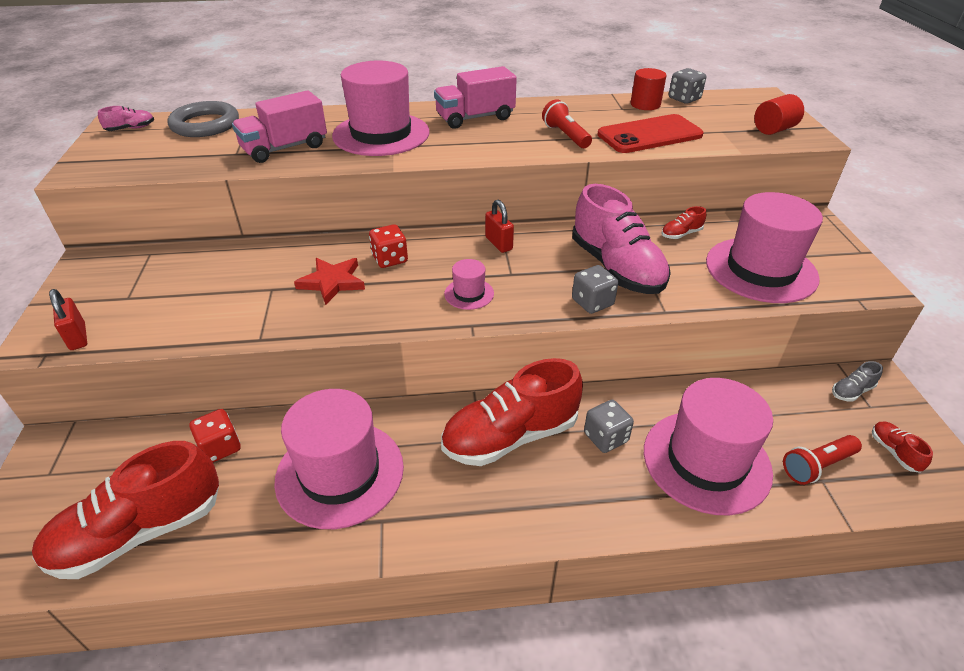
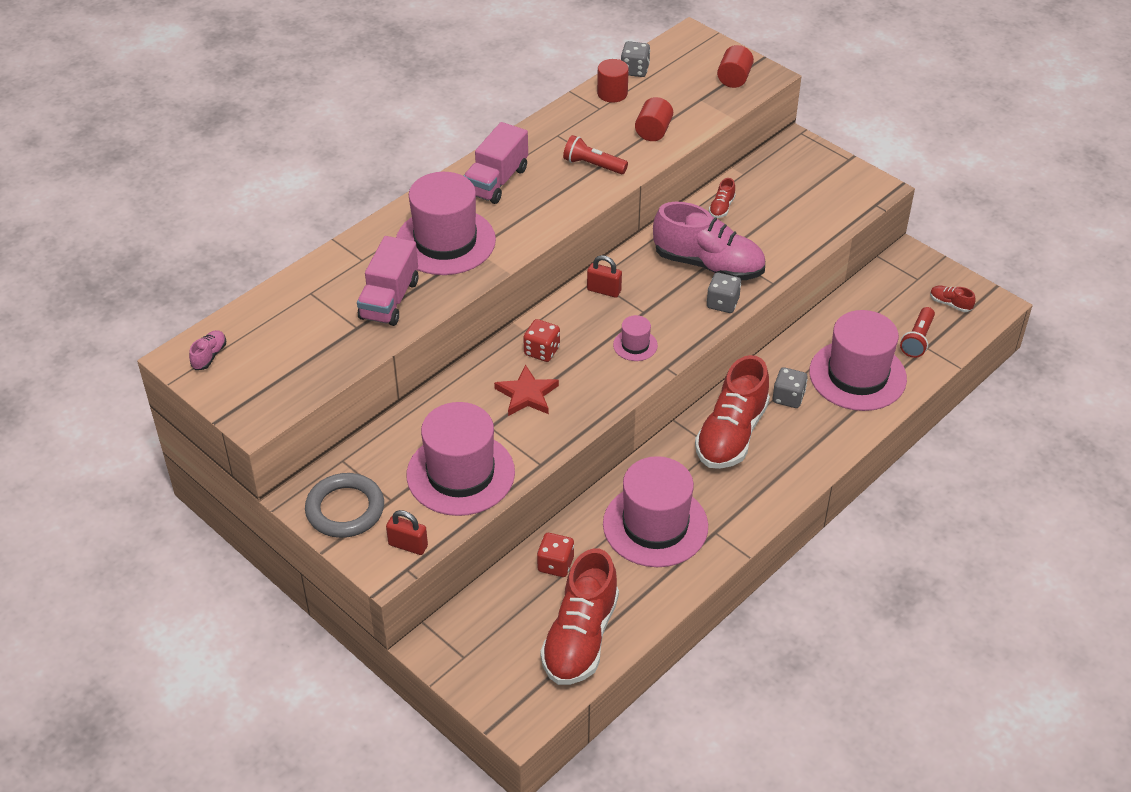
camera: 40 degrees left, 5 degrees up
(205, 124) = (271, 314): grey ring -> grey ring (345, 509)
(649, 135) = (653, 131): red phone -> red cylinder
(761, 270) = (801, 212): pink hat -> pink hat (460, 473)
(851, 391) = (900, 273): grey shoe -> none

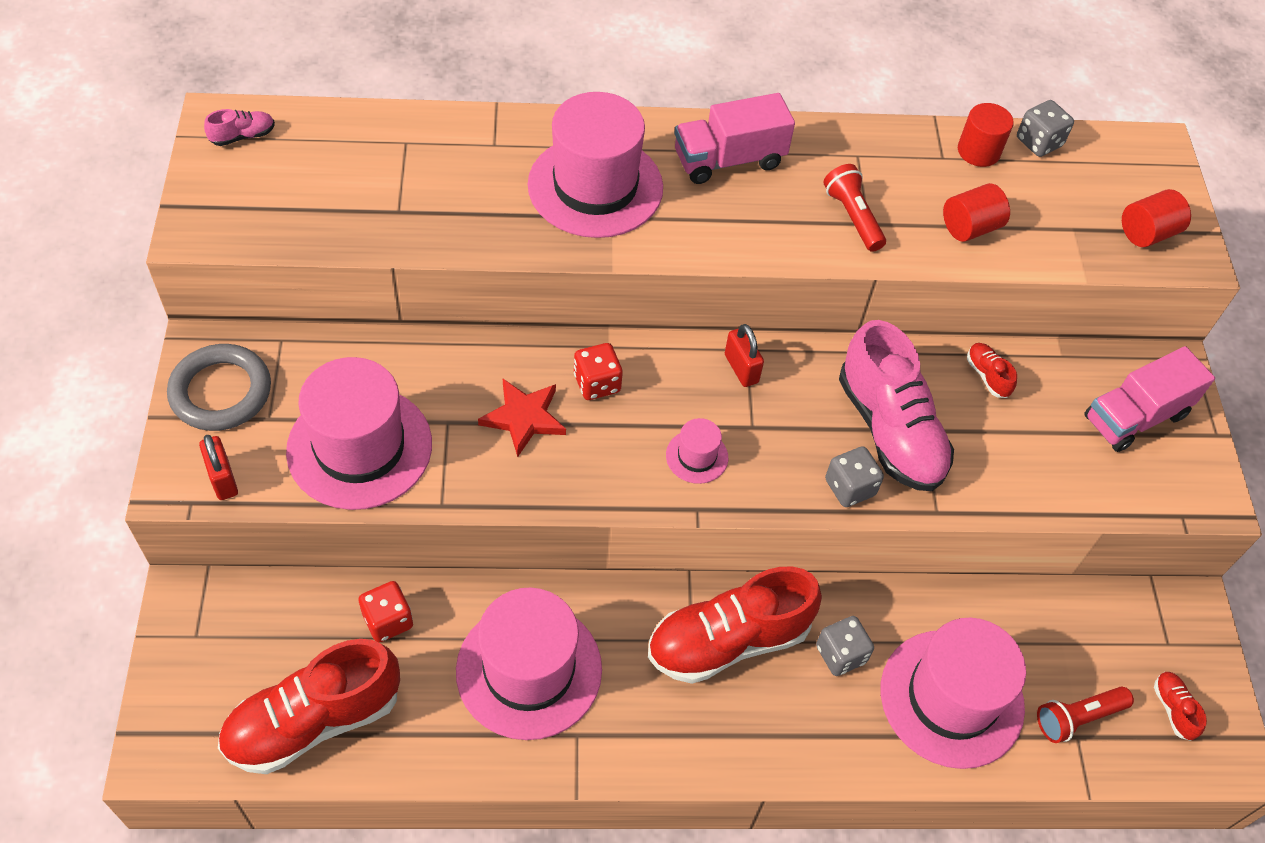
camera: 40 degrees right, 10 degrees up
(389, 299) = (464, 206): pink truck -> pink truck (1135, 416)
(721, 207) = (987, 376): red shoe -> red shoe turned 90 degrees clockwise

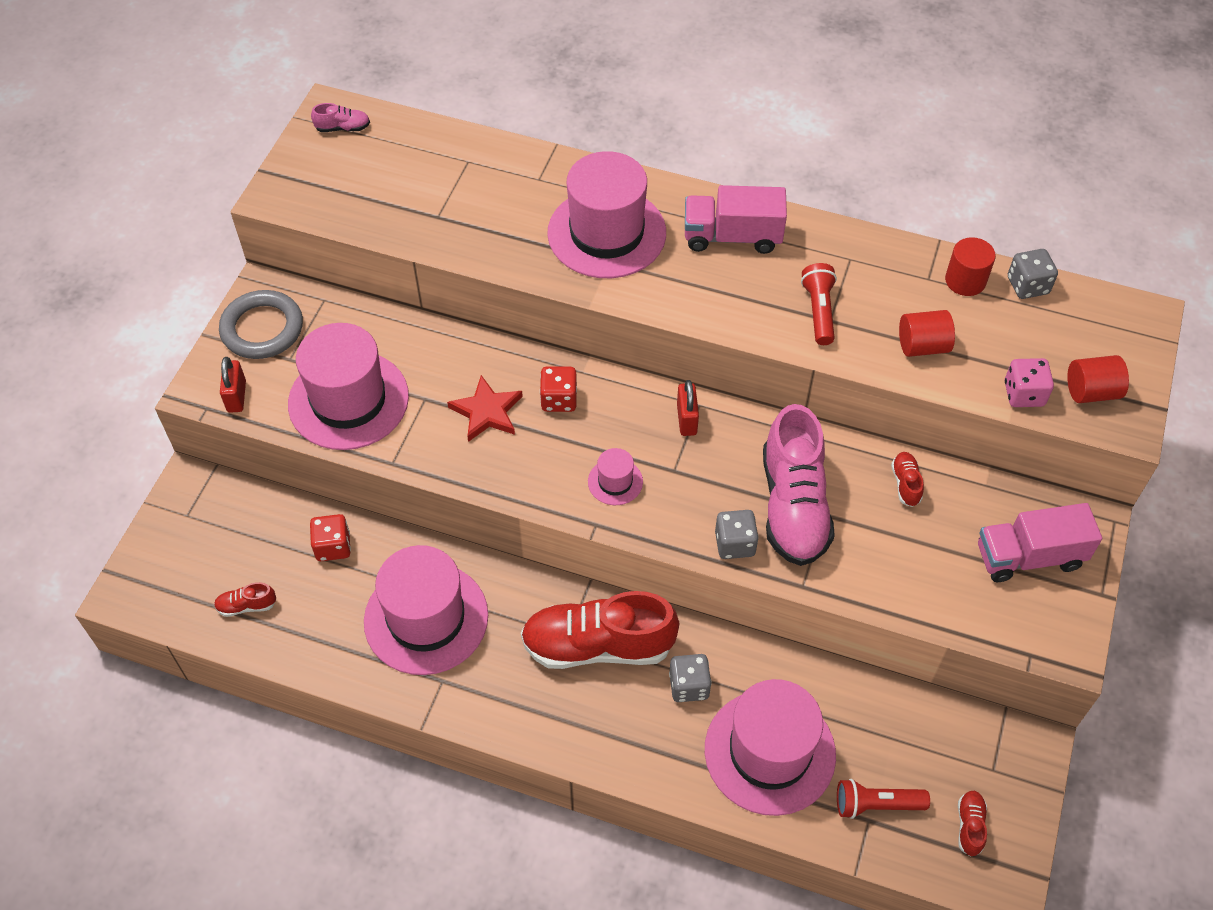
camera: 25 degrees right, 0 degrees up
(314, 721) = (247, 606): red shoe -> red shoe, size x0.41
(1087, 251) = (1023, 394): none -> pink dice

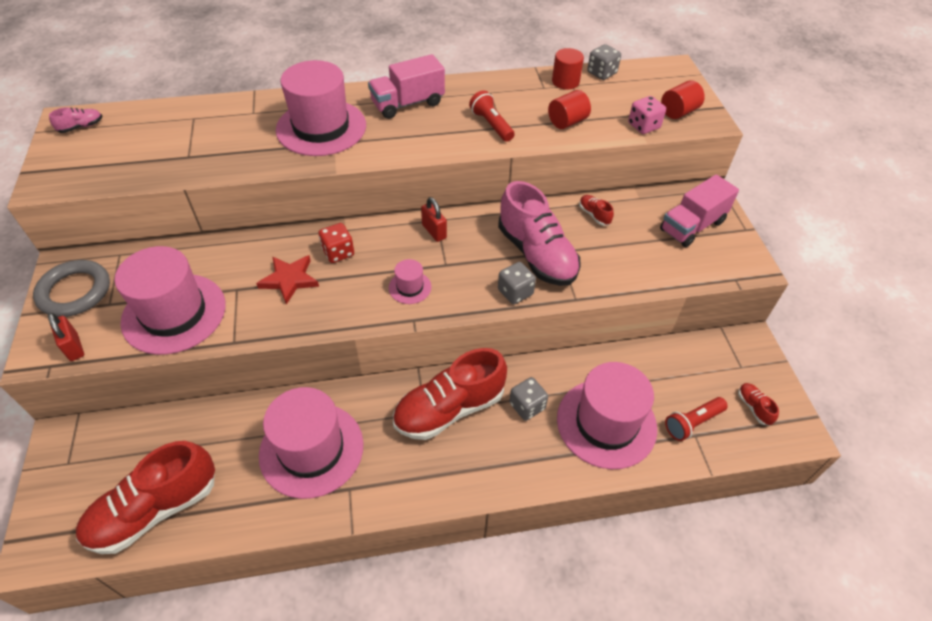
camera: 30 degrees left, 5 degrees down
(247, 606) = (155, 509): red shoe -> red shoe, size x2.47
(333, 546) = (209, 431): red dice -> none

